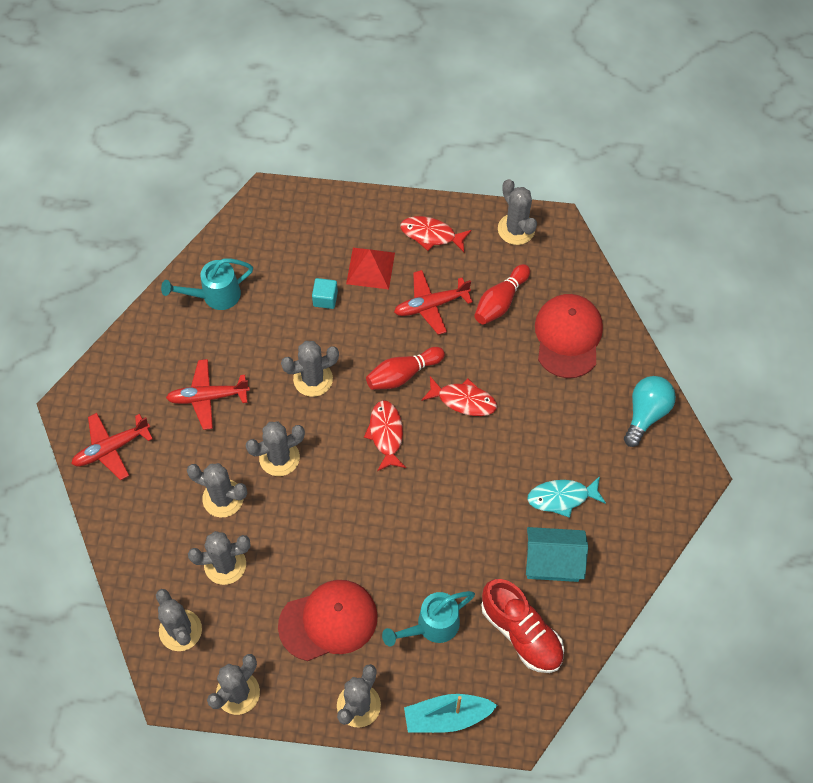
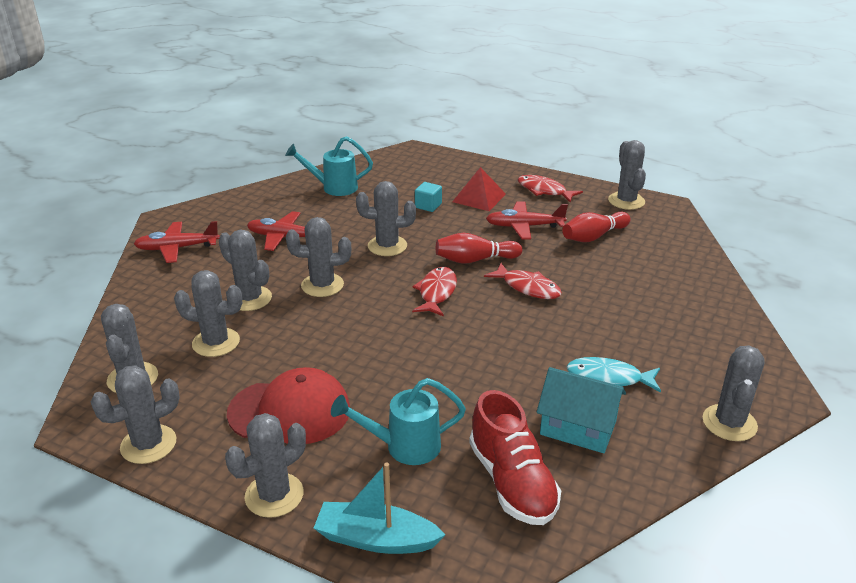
camera: 20 degrees right, 30 degrees down
(568, 336) = (656, 269): red cap -> none
(646, 414) = (729, 337): turquoise light bulb -> none
(661, 517) = (729, 423): none -> grey cactus

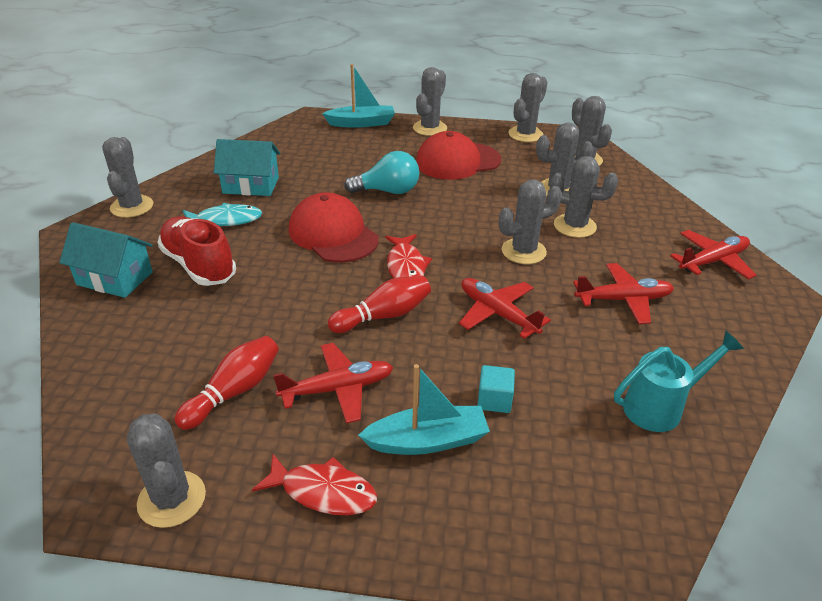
camera: 160 degrees right, 5 degrees up
(387, 246) = (497, 313): grey cactus -> red plane
(403, 446) = (369, 157): turquoise watering can -> none
(408, 381) = (388, 191): none -> turquoise light bulb
(479, 198) = (427, 441): red pyramid -> turquoise boat
(492, 337) = (333, 234): none -> red cap
(512, 482) = (292, 153): red shoe -> red shoe (199, 265)
(528, 287) = (311, 291): red fish -> none
(711, 332) = (114, 278): none -> turquoise house

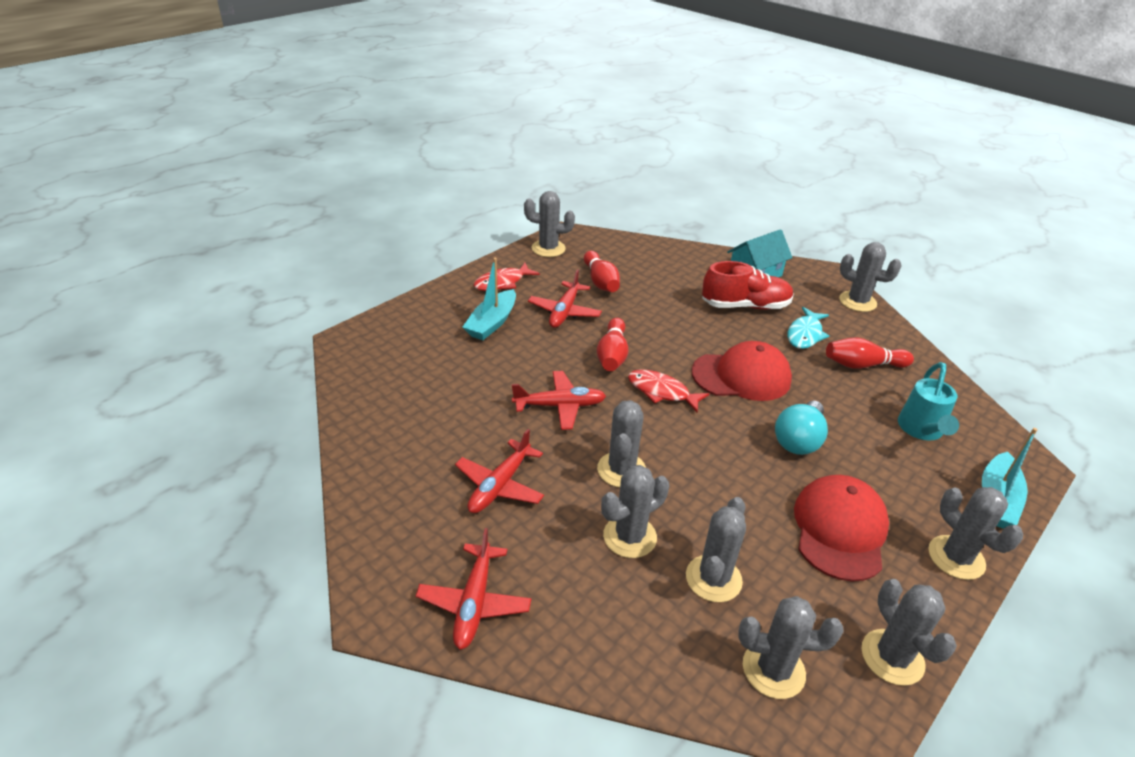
camera: 125 degrees right, 0 degrees up
(251, 185) = (862, 365): turquoise house -> red bowling pin
(494, 400) = (488, 359): turquoise cube -> none
(661, 407) = (396, 422): turquoise watering can -> turquoise watering can (921, 431)

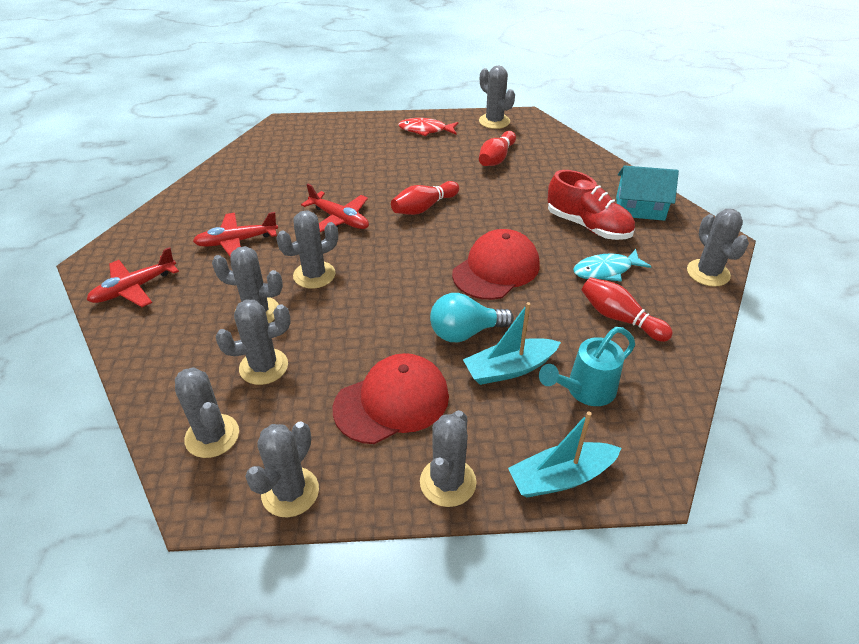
camera: 45 degrees right, 5 degrees up
(492, 323) = (378, 151): turquoise boat -> turquoise boat (509, 369)
(564, 312) = (437, 166): red plane -> none
(661, 392) = (418, 247): red fish -> none
(741, 376) = (496, 269): red cap -> red cap turned 90 degrees counterclockwise

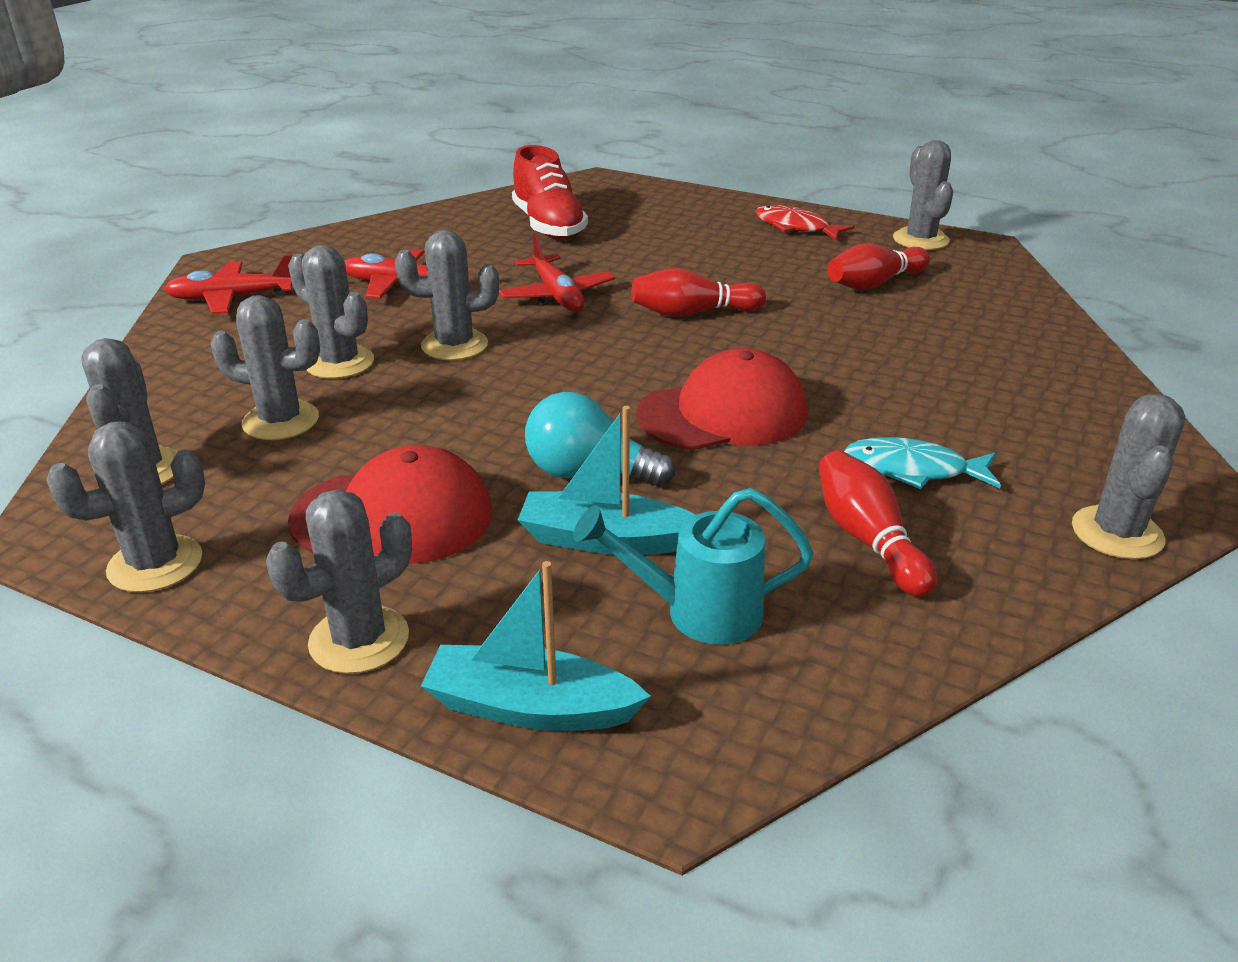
camera: 30 degrees right, 10 degrees down
(588, 226) = (943, 404): red shoe -> red shoe (548, 225)
(640, 208) = (1071, 407): turquoise house -> none

